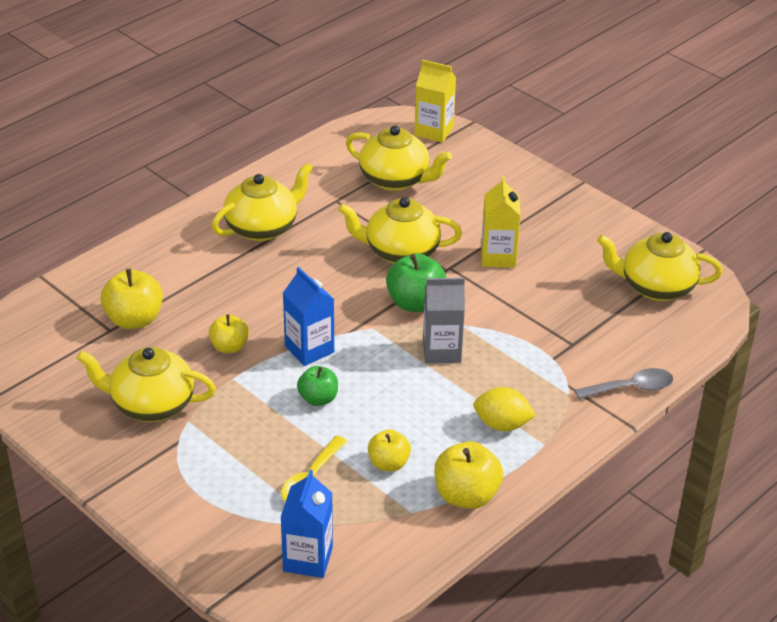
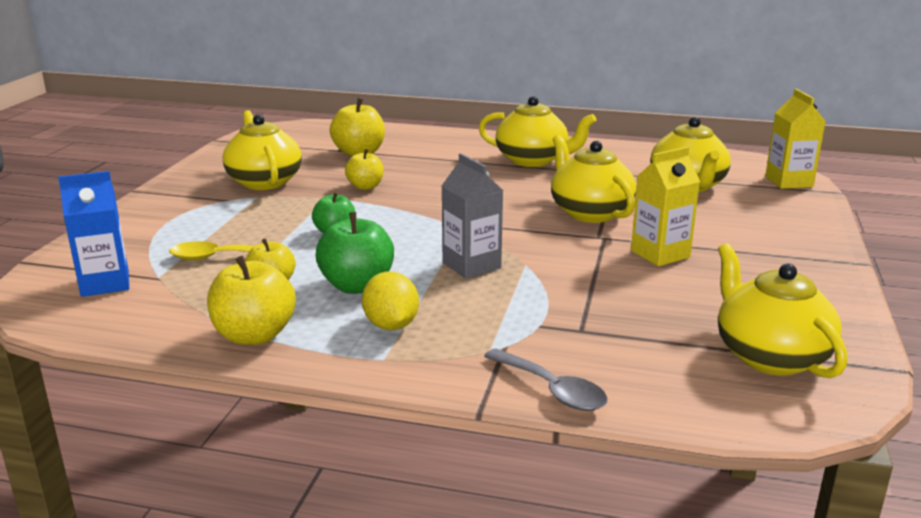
camera: 60 degrees right, 15 degrees down
(309, 349) = (399, 213): blue carton -> none
(415, 303) = (526, 236): green apple -> green apple (357, 286)

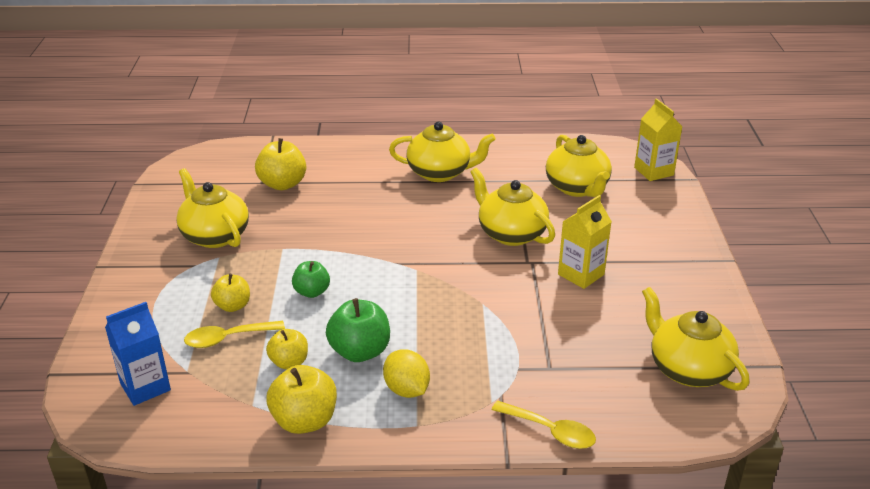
camera: 15 degrees left, 10 degrees up
(365, 187) = (310, 229): yellow apple -> yellow apple (233, 306)
(471, 265) = (441, 312): grey carton -> none
(552, 390) = (550, 431): grey spoon -> yellow spoon

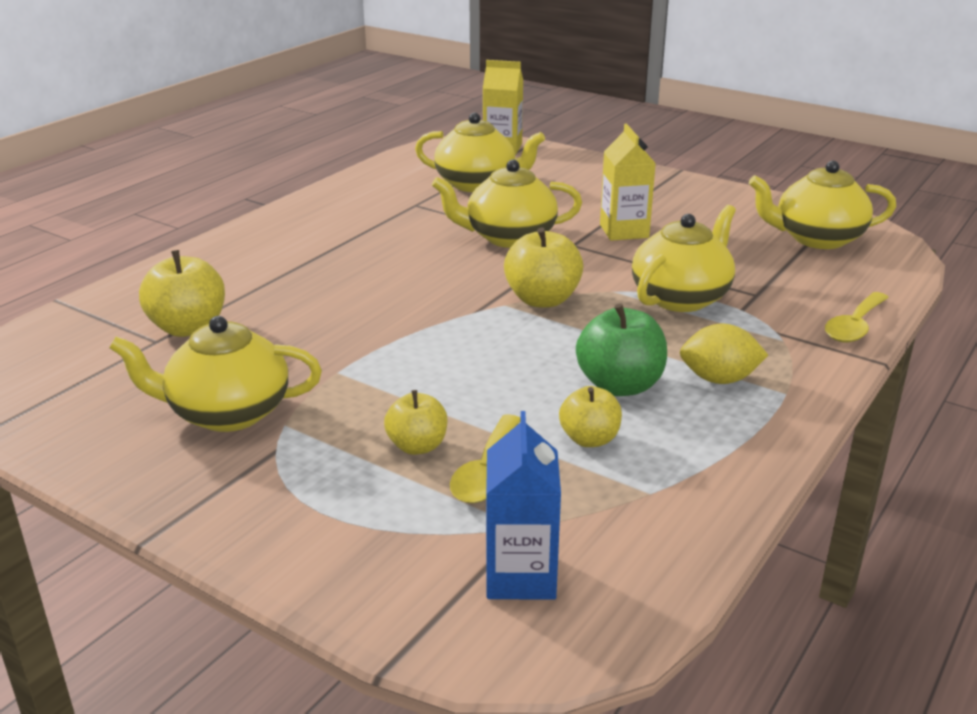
camera: 55 degrees left, 5 degrees down
(304, 421) = (717, 462): yellow apple -> yellow apple (542, 300)
(312, 292) = (462, 380): green apple -> none
(440, 173) = (336, 232): yellow teapot -> yellow teapot (681, 297)
(550, 431) = (854, 326): yellow spoon -> yellow spoon turned 150 degrees clockwise

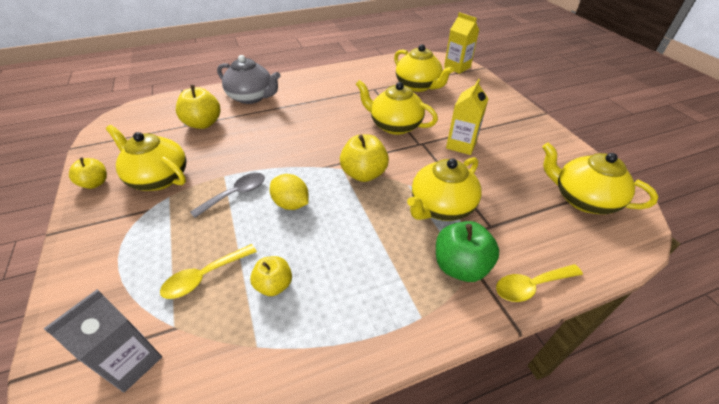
camera: 35 degrees right, 15 degrees up
(221, 270) = (252, 97): none -> grey teapot
(391, 383) = (235, 194): none -> grey spoon
(417, 446) = (198, 241): yellow apple -> yellow apple (95, 183)
(520, 576) = (132, 362): blue carton -> grey carton
(620, 385) = (333, 255): green apple -> green apple (460, 266)
(681, 297) = (441, 207): yellow teapot -> yellow teapot turned 150 degrees clockwise
(719, 379) = (393, 281): yellow lemon -> yellow lemon (291, 204)

